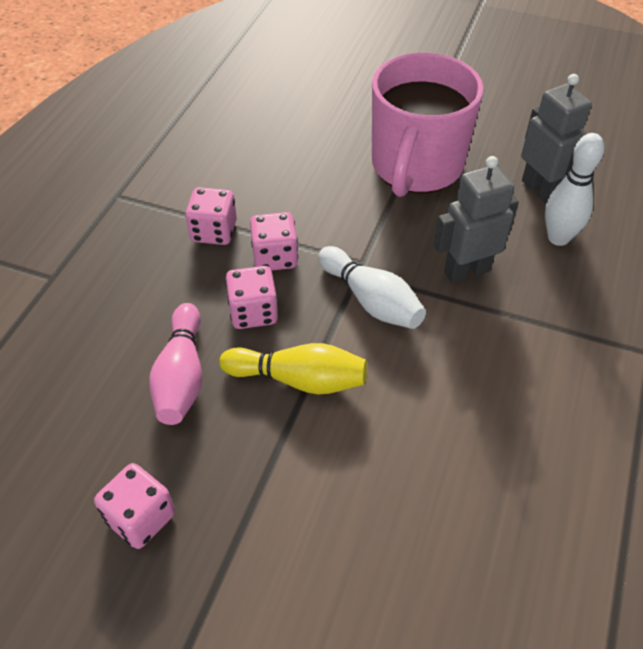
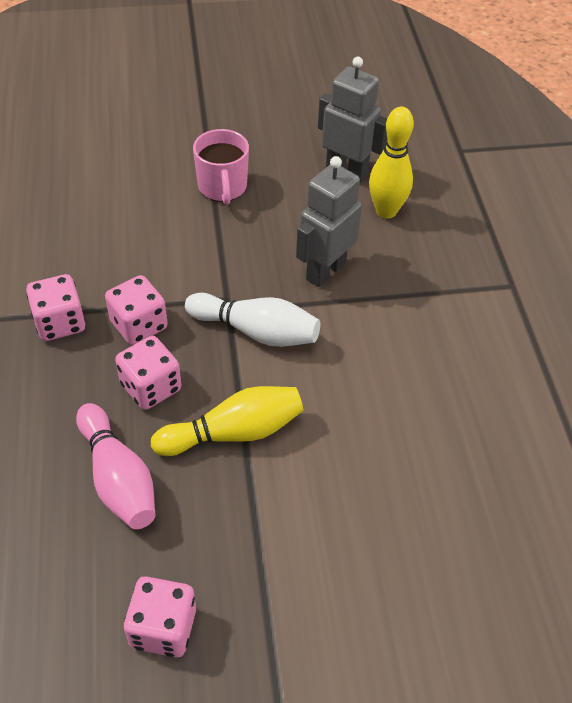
camera: 30 degrees left, 0 degrees up
(416, 167) = (222, 187): pink mug -> pink mug, size x0.51
(558, 238) = (386, 211): white bowling pin -> yellow bowling pin

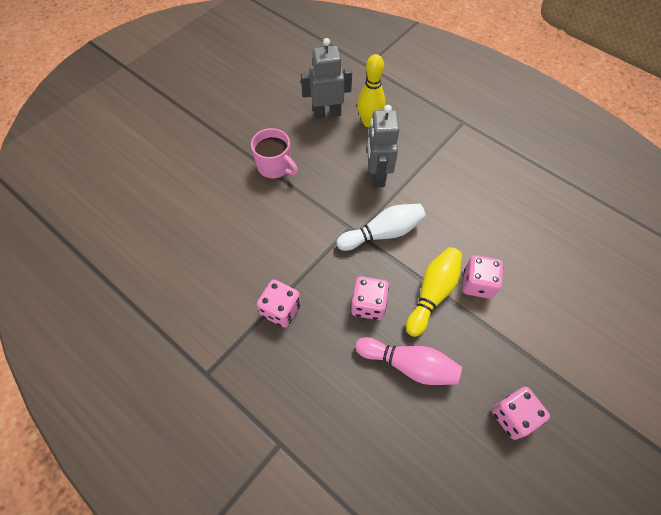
camera: 40 degrees left, 10 degrees up
(139, 325) = (323, 277): pink dice -> pink dice (477, 284)

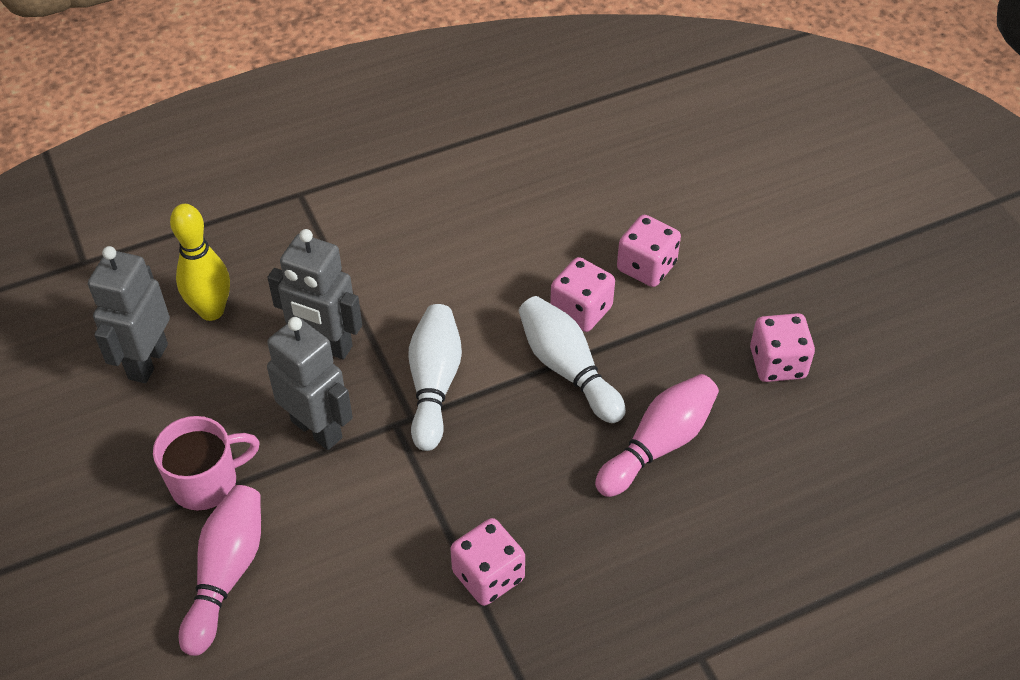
camera: 65 degrees left, 10 degrees down
(231, 197) = (226, 574): none -> pink bowling pin
(327, 195) = (317, 429): none -> grey robot
(368, 305) = (542, 454): pink dice -> pink dice (646, 267)
(432, 294) = (567, 369): yellow bowling pin -> white bowling pin

